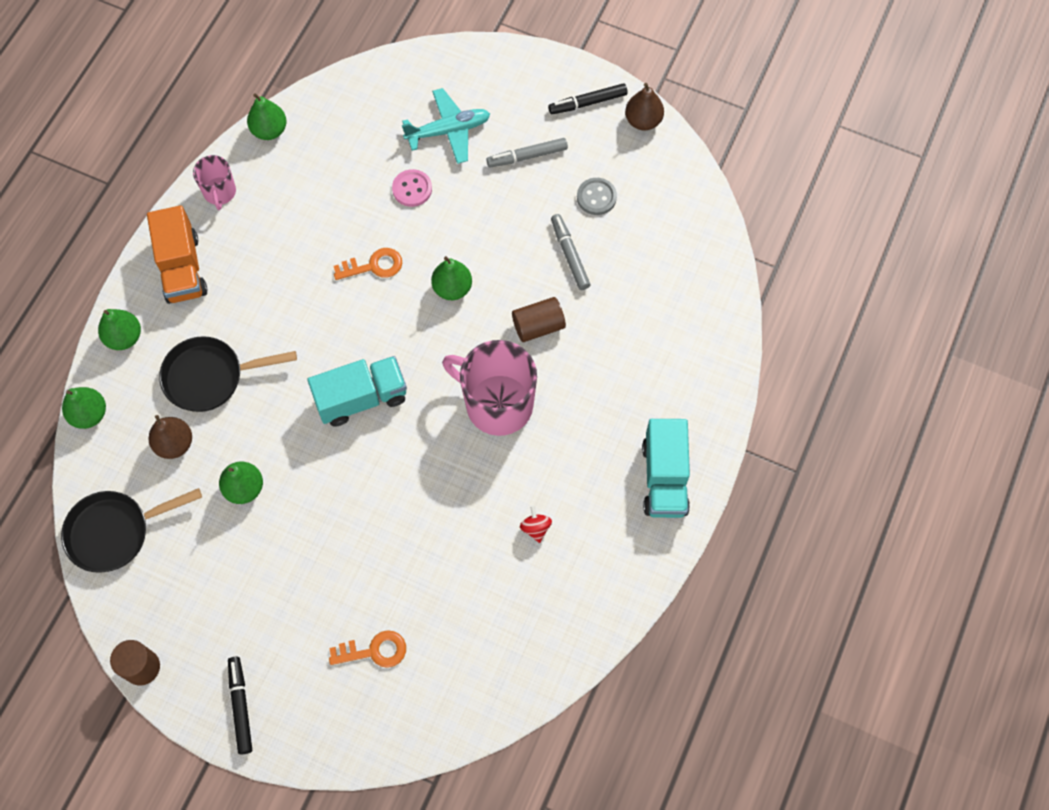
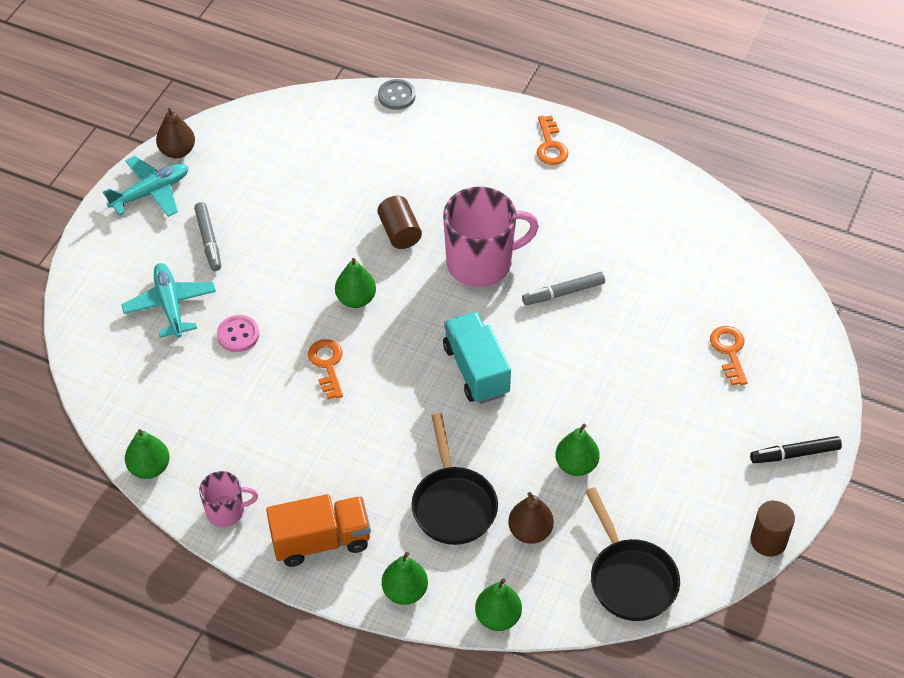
camera: 90 degrees left, 15 degrees down
(497, 404) = (481, 263): pink mug -> pink mug turned 135 degrees counterclockwise
(535, 528) = (602, 235): red spinning top -> none
(569, 255) = (323, 208): grey marker -> grey marker (563, 293)
(587, 103) = (151, 192): black marker -> turquoise plane
(596, 197) = (261, 187): grey button -> grey button (396, 96)
(664, 478) = (550, 146): turquoise truck -> orange key

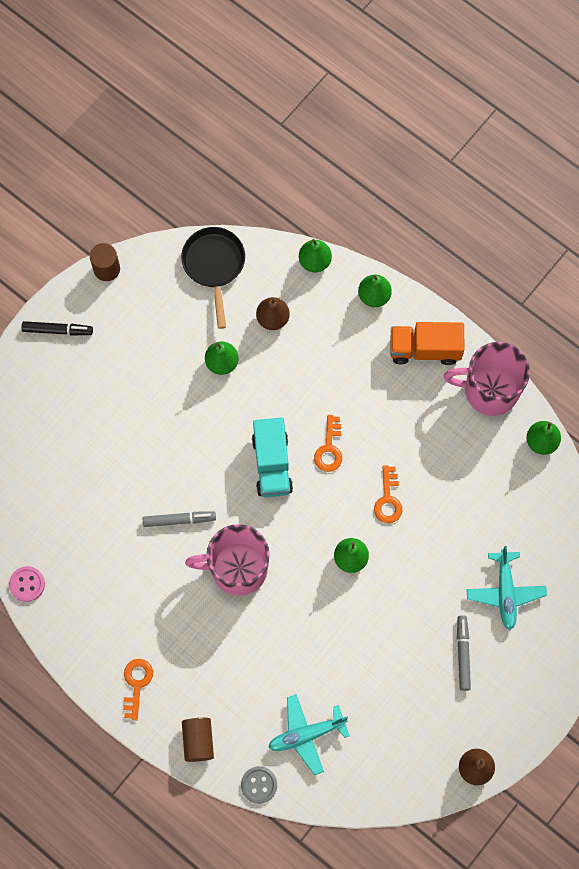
camera: 165 degrees left, 20 degrees up
(151, 192) = (506, 723): turquoise plane -> turquoise plane (306, 734)
(226, 511) = (489, 390): pink mug -> pink mug, size x1.91
(238, 335) = (454, 547): pink button -> pink button (27, 584)
(399, 232) = (297, 619): brown cylinder -> brown cylinder (198, 741)
(453, 504) = (322, 353): black pan -> none
(729, 351) = (68, 430): orange key -> orange key (329, 449)

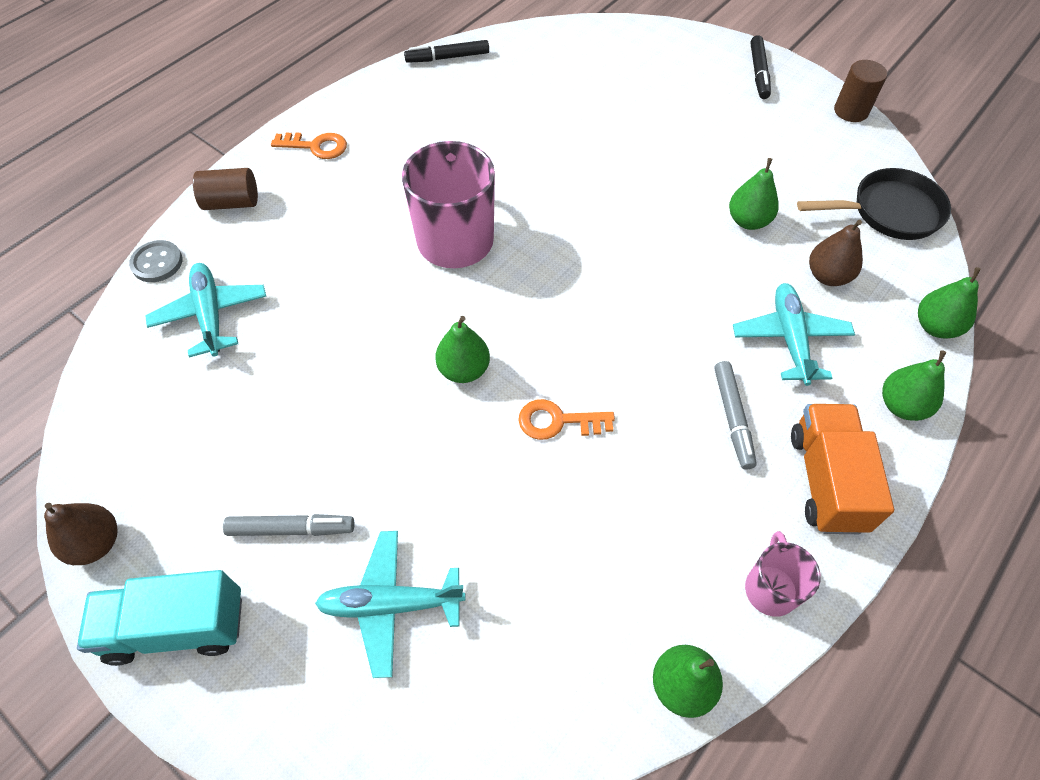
camera: 90 degrees right, 15 degrees down
(27, 584) = (447, 57): pink button -> black marker
(179, 520) = (523, 181): grey marker -> grey marker (732, 418)
(272, 464) = (605, 276): turquoise truck -> turquoise truck (177, 627)
(325, 352) = (790, 339): none -> turquoise plane
(329, 449) = (635, 344): orange key -> none
(489, 390) = (770, 588): pink mug -> pink mug, size x0.52

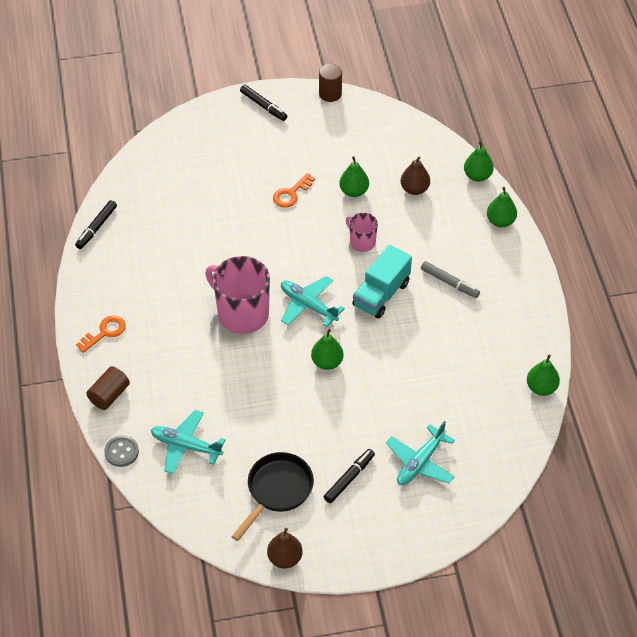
camera: 50 degrees left, 5 degrees down
(177, 627) = (358, 546): turquoise truck -> turquoise truck (381, 294)
(291, 529) = (349, 478): grey marker -> black marker
(557, 421) = (390, 346): orange key -> orange key (291, 194)
(770, 588) = (532, 330): pink mug -> pink mug (362, 242)
(790, 339) = (432, 230): turquoise plane -> turquoise plane (308, 305)
(826, 480) = (507, 275): orange truck -> none
(889, 212) = (404, 135): black pan -> black pan (277, 490)

